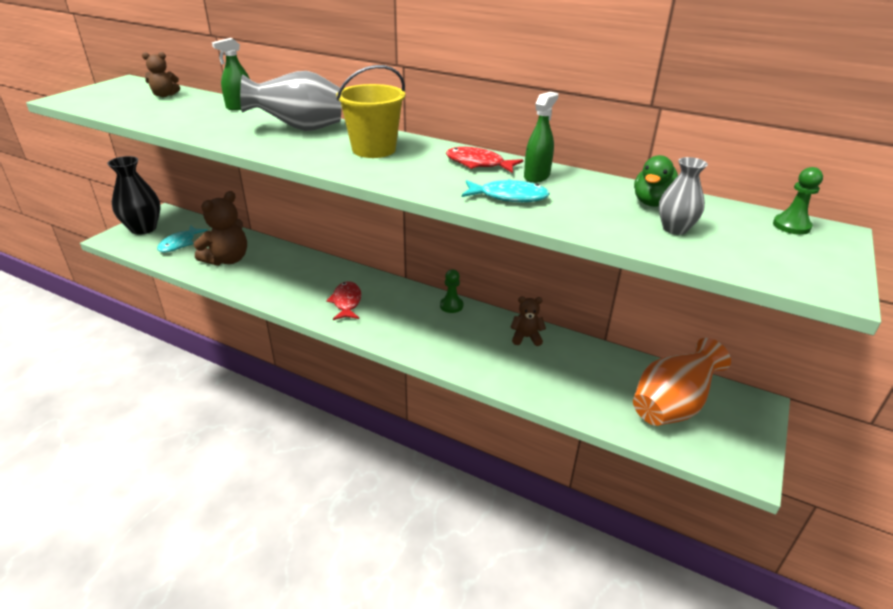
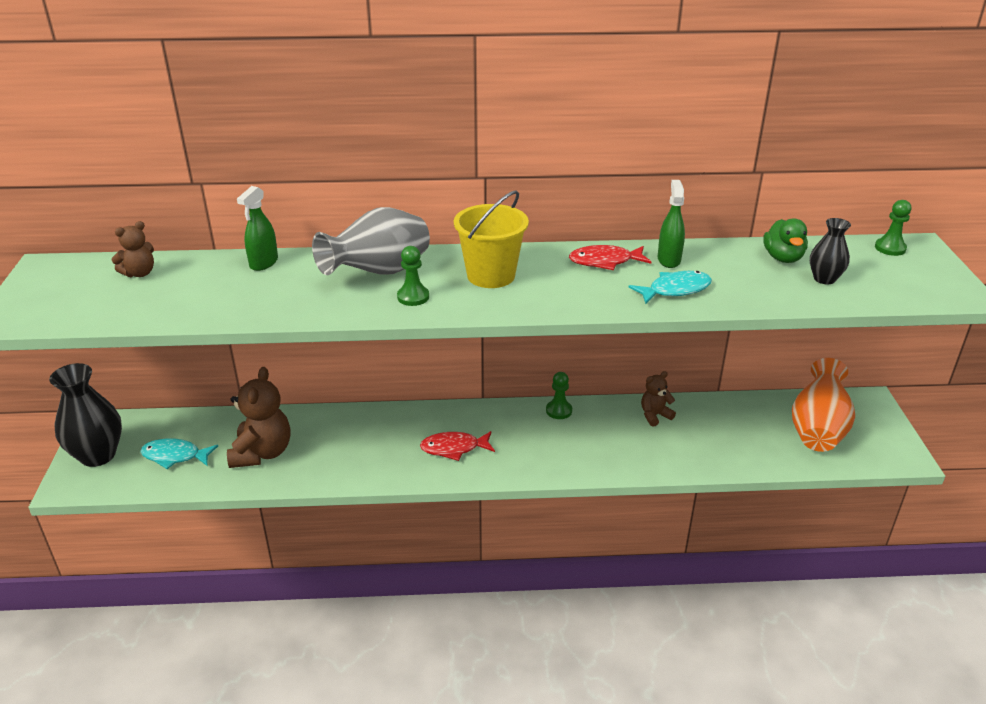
camera: 30 degrees left, 0 degrees up
(180, 243) = (175, 456): turquoise fish -> turquoise fish turned 105 degrees clockwise
(297, 147) = (413, 297): none -> green pawn
(346, 302) = (454, 448): red fish -> red fish turned 60 degrees counterclockwise
(675, 229) = (824, 279): grey vase -> black vase

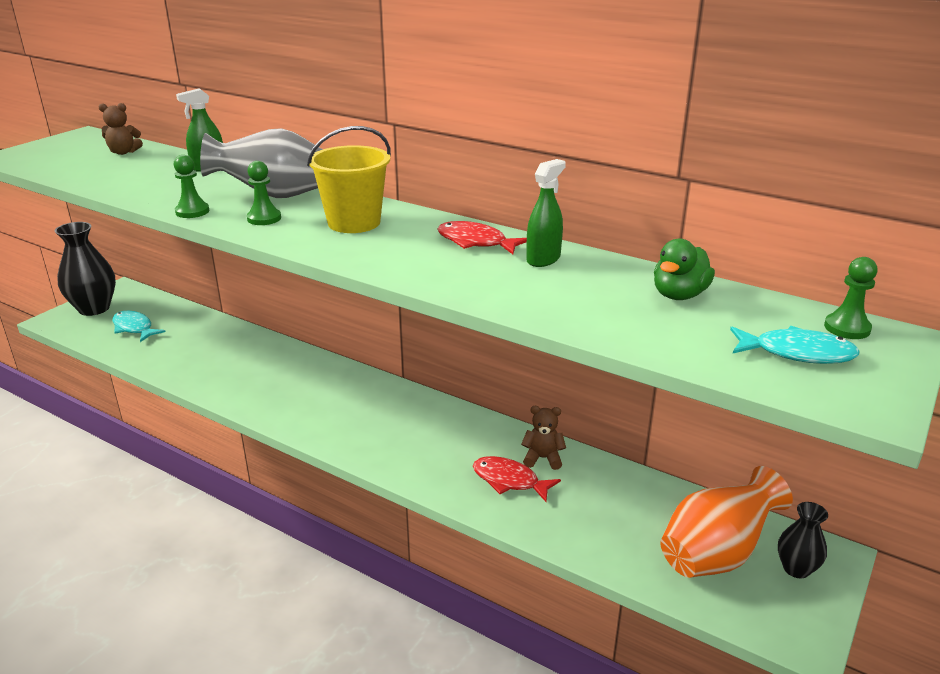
camera: 35 degrees right, 5 degrees down
(262, 453) = (188, 349): brown teddy bear -> none
(454, 448) = (325, 406): red fish -> red fish (509, 480)
(559, 410) = (454, 415): green pawn -> green pawn (192, 211)
(675, 290) = (501, 284): turquoise fish -> turquoise fish (797, 353)
(824, 279) = (696, 329): black vase -> black vase (796, 568)

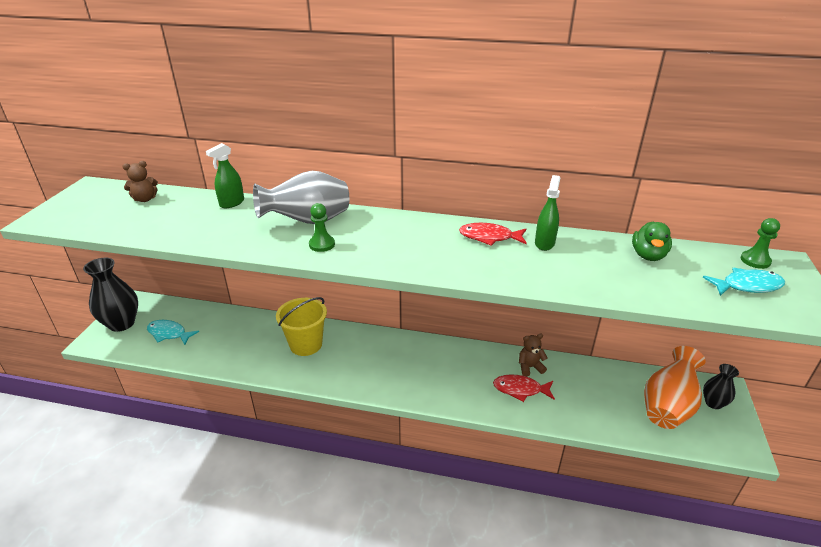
camera: 20 degrees left, 5 degrees up
(192, 211) = (259, 248): green pawn -> none
(354, 222) = (391, 236): yellow bucket -> yellow bucket (306, 344)

